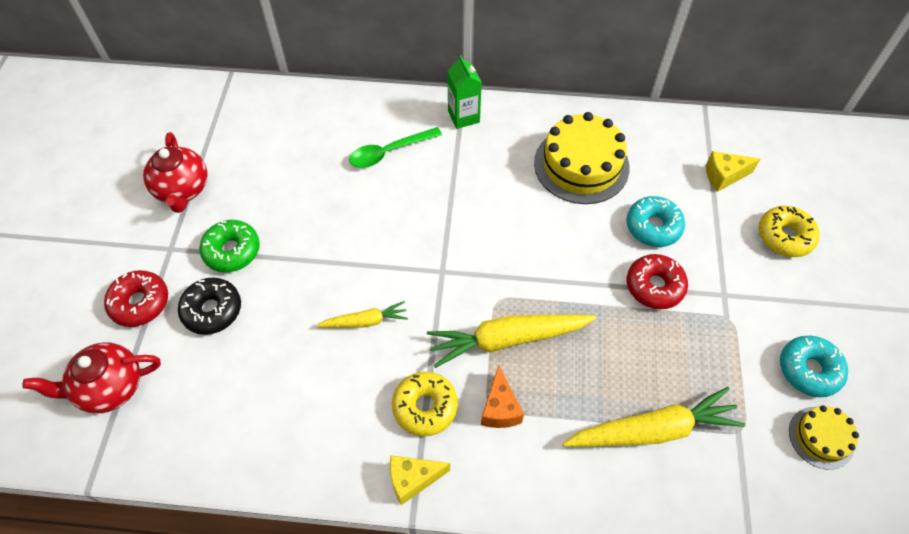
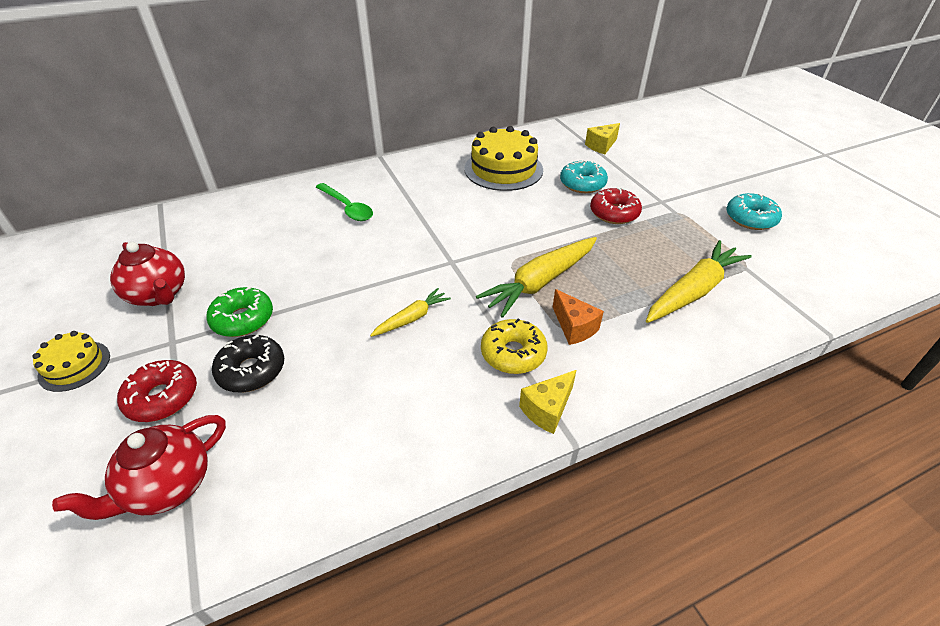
camera: 30 degrees left, 15 degrees down
(389, 152) = (347, 208): green spoon -> green spoon turned 75 degrees counterclockwise
(463, 116) = (392, 170): green carton -> none
(784, 236) = (666, 161): yellow donut -> none
(821, 437) = (795, 249): yellow cake -> yellow cake (74, 366)

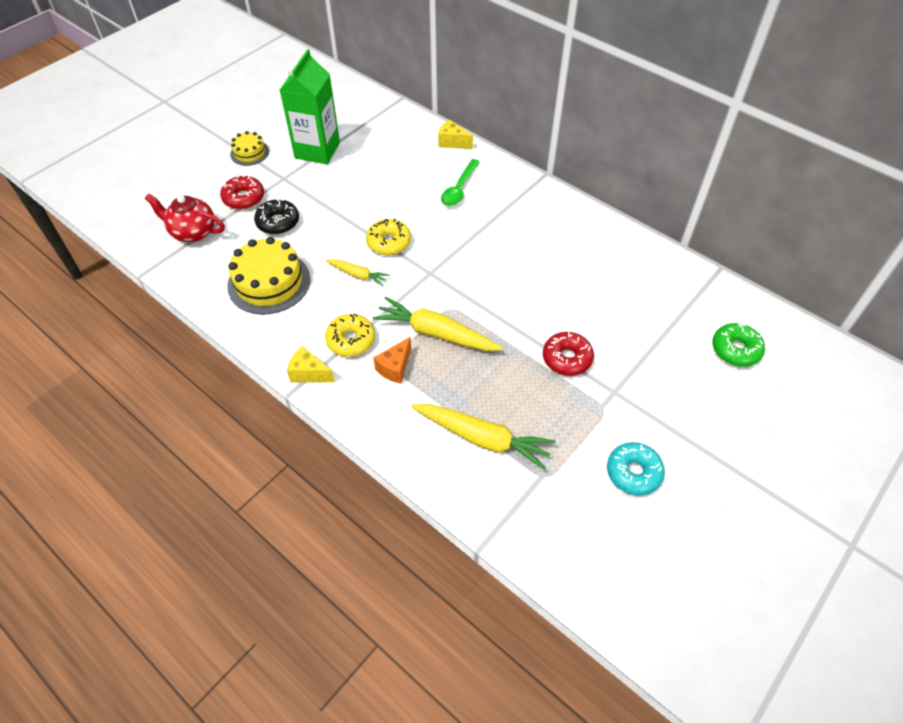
camera: 65 degrees right, 10 degrees up
(159, 294) = (317, 150): red teapot -> green carton
(243, 319) = (316, 197): green donut -> green donut (735, 349)
(381, 278) = (389, 242): none -> yellow donut
(503, 169) = (585, 259): yellow cake -> yellow cake (269, 282)
(582, 184) = (601, 323): turquoise donut -> none
(601, 146) = (689, 320): yellow cheese -> yellow cheese (452, 142)

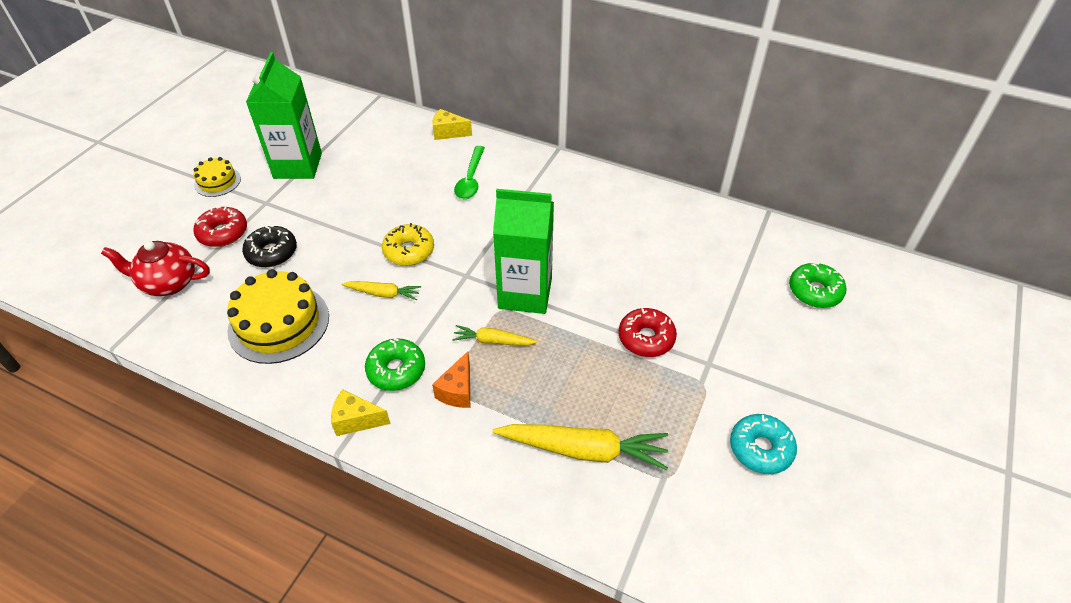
camera: 15 degrees left, 5 degrees down
(351, 340) = (396, 370): yellow donut -> green donut
(436, 333) = (493, 341): yellow carrot -> yellow carrot, size x0.54
(475, 298) = (525, 293): none -> green carton

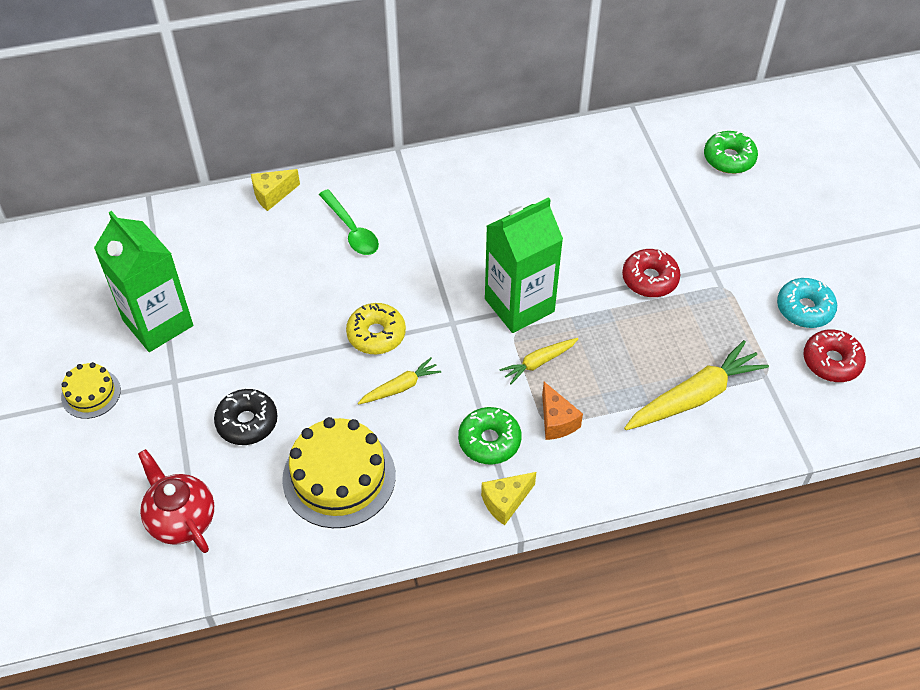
camera: 40 degrees left, 5 degrees up
(169, 283) = (181, 519): red teapot -> red teapot turned 90 degrees clockwise
(223, 233) = (170, 438): red donut -> red donut (831, 361)

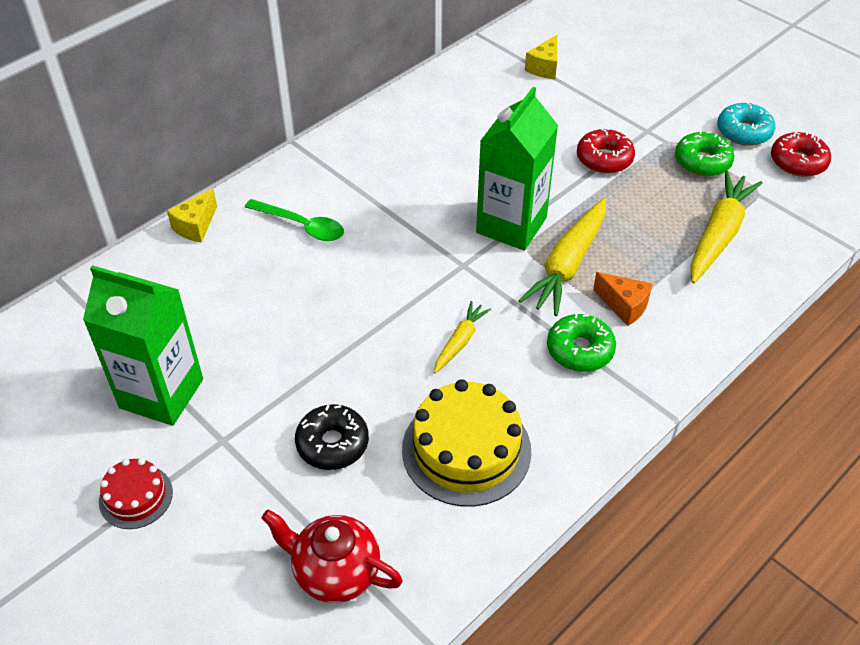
camera: 30 degrees left, 5 degrees down
(91, 393) = (136, 496): yellow cake -> red cake
(376, 334) = (399, 306): yellow donut -> none
(505, 502) = (638, 395): yellow cheese -> yellow cheese (544, 68)
(538, 362) = (568, 265): yellow carrot -> yellow carrot, size x1.84
(729, 158) = (589, 44): green donut -> green donut (702, 161)

